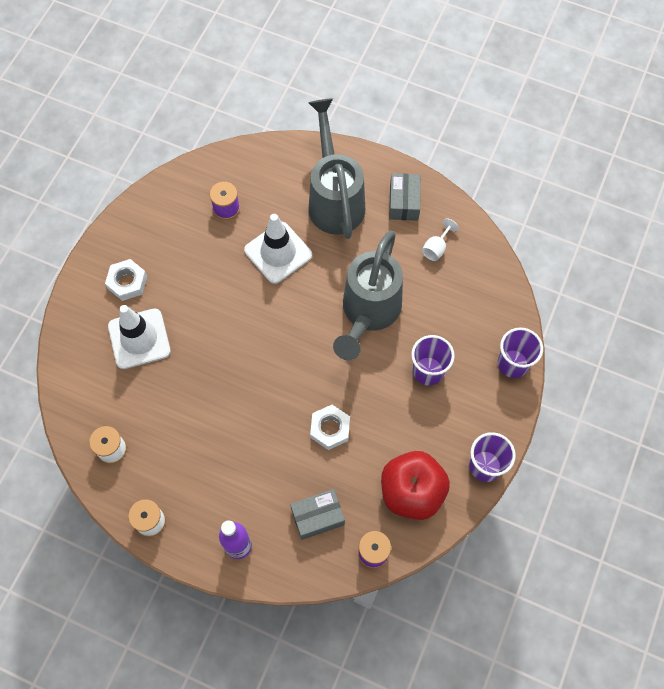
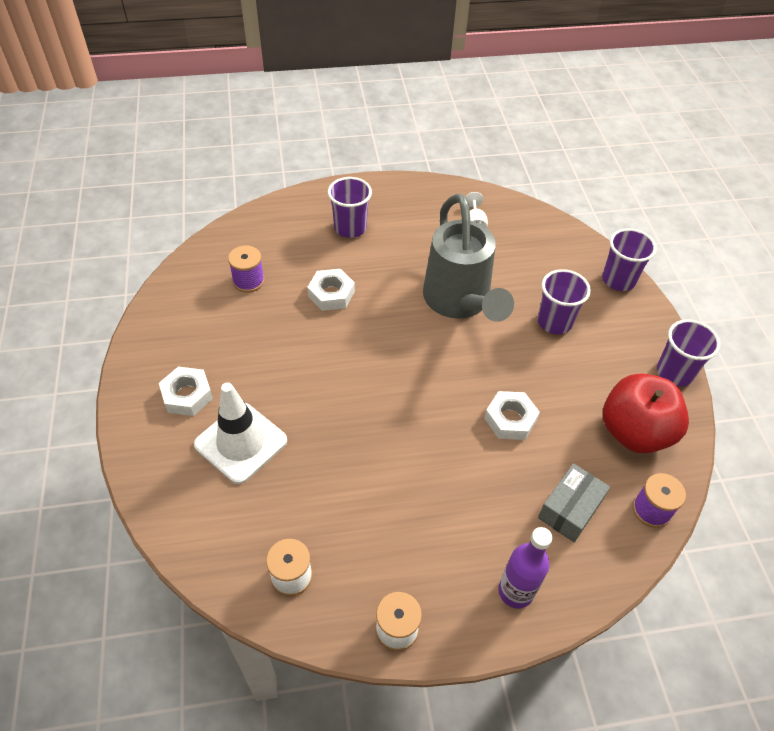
camera: 35 degrees left, 15 degrees down
(278, 253) = (331, 294): white traffic cone -> white nut
(334, 199) = (350, 228): grey watering can -> purple cup
(404, 202) = (416, 204): grey box -> none

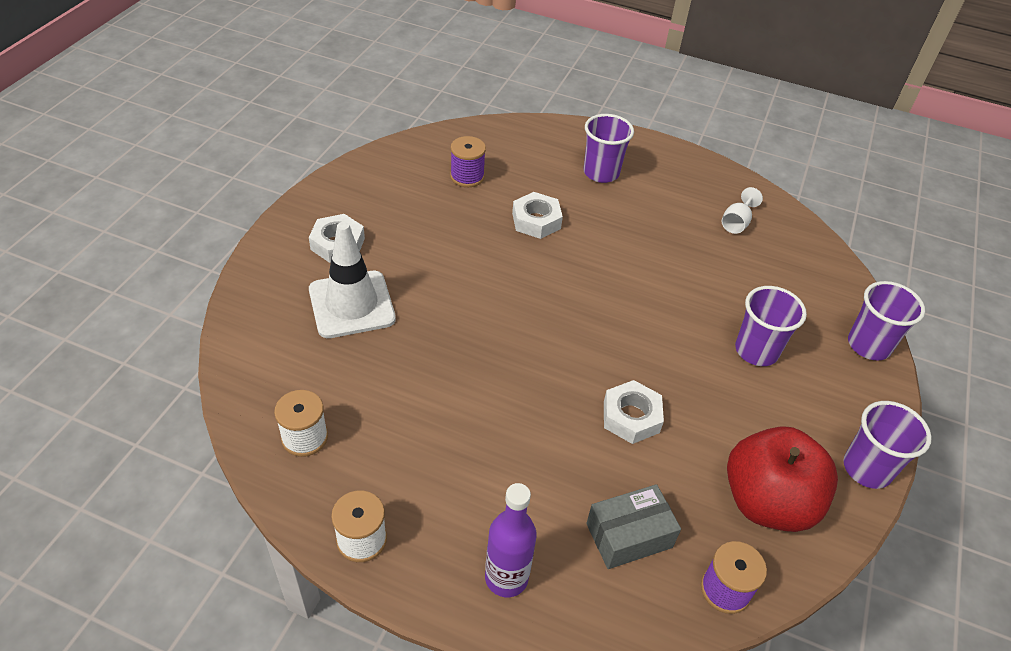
camera: 30 degrees right, 5 degrees down
(460, 303) = (662, 286): grey watering can -> none

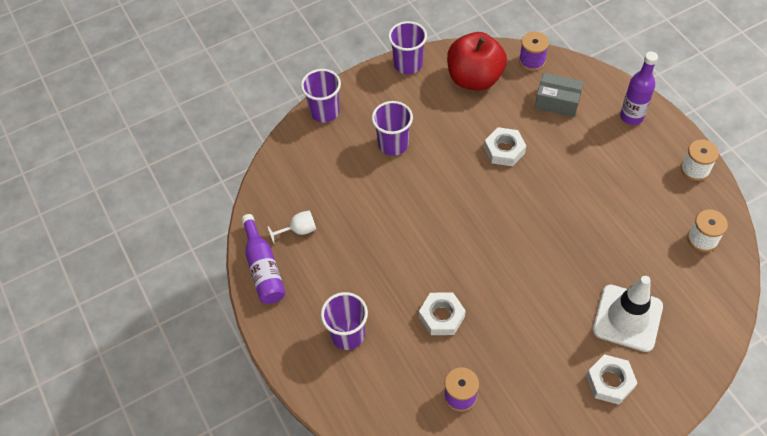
camera: 135 degrees left, 10 degrees up
(725, 182) = (263, 268): none -> purple bottle

